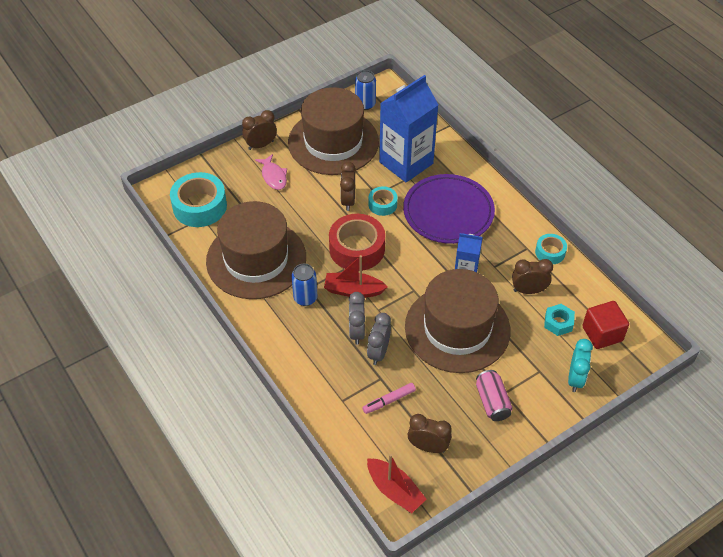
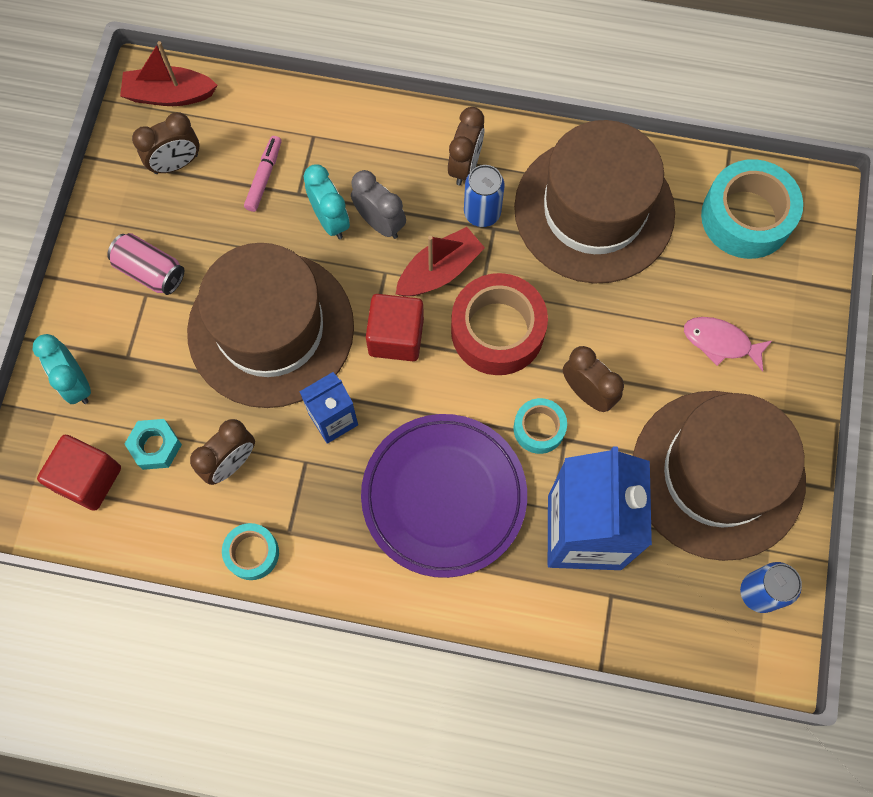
camera: 135 degrees right, 20 degrees up
(261, 145) = (798, 376): brown clock -> brown clock (465, 166)
(378, 352) = (330, 220): grey clock -> turquoise clock
(403, 281) = (396, 337): none -> red cube

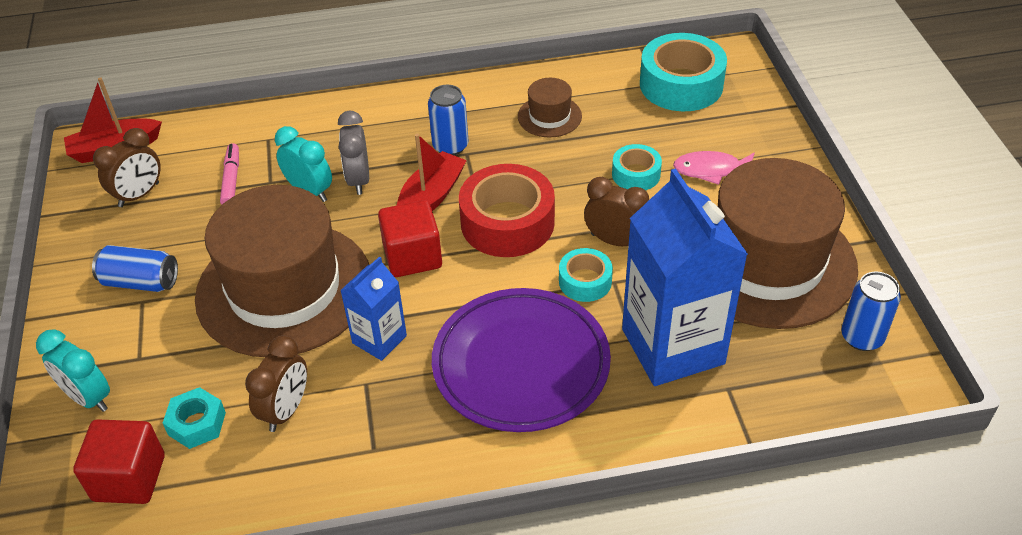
camera: 20 degrees left, 25 degrees down
(150, 271) = (140, 282): pink can -> blue can
(252, 553) = (341, 482): turquoise tape -> turquoise tape (636, 174)
(380, 223) = (358, 180): grey clock -> grey clock turned 120 degrees counterclockwise
(465, 166) = (419, 120): brown clock -> none
(594, 210) = (549, 116): brown hat -> brown hat, size x0.42

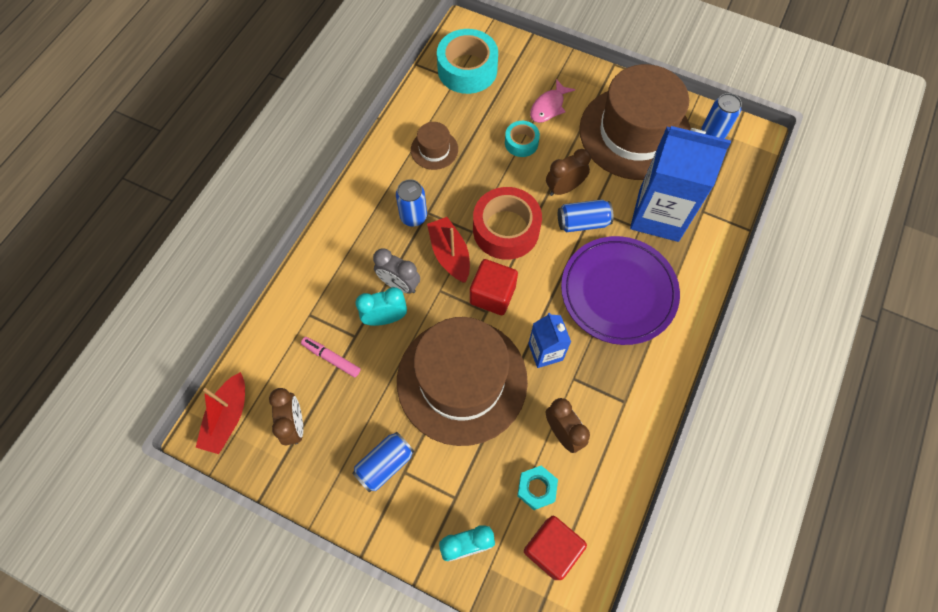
camera: 55 degrees left, 20 degrees up
(585, 281) = (582, 222): turquoise tape -> blue can

